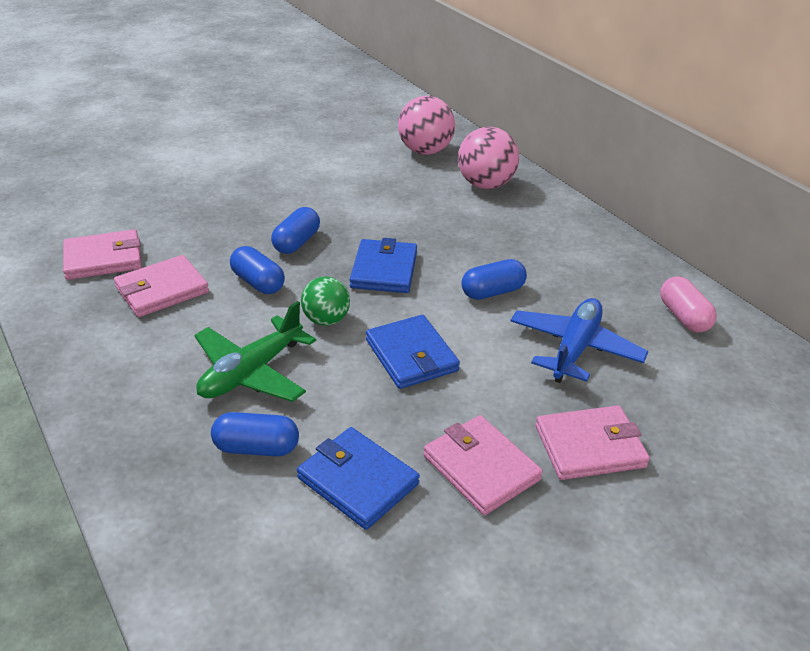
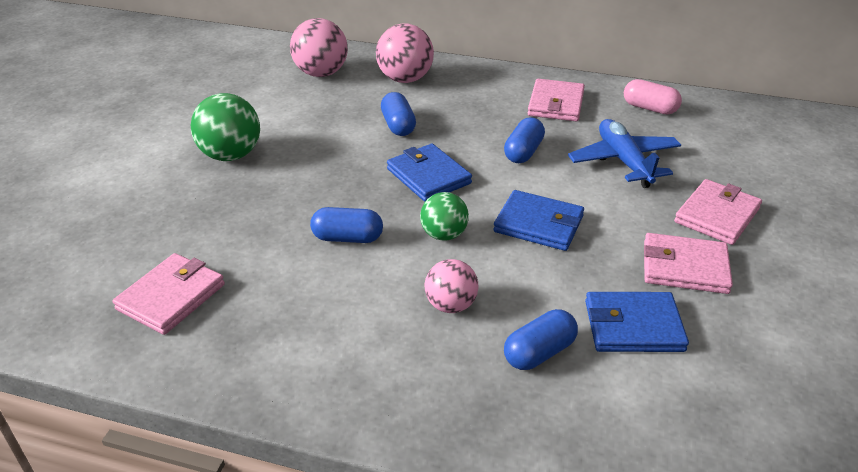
camera: 40 degrees left, 0 degrees up
(162, 290) = (273, 290): pink wallet -> pink wallet (556, 104)
(251, 372) = (450, 305): green plane -> pink ball
(272, 183) = (231, 155): none -> green ball
(296, 242) = (329, 191): blue capsule -> blue capsule (398, 125)

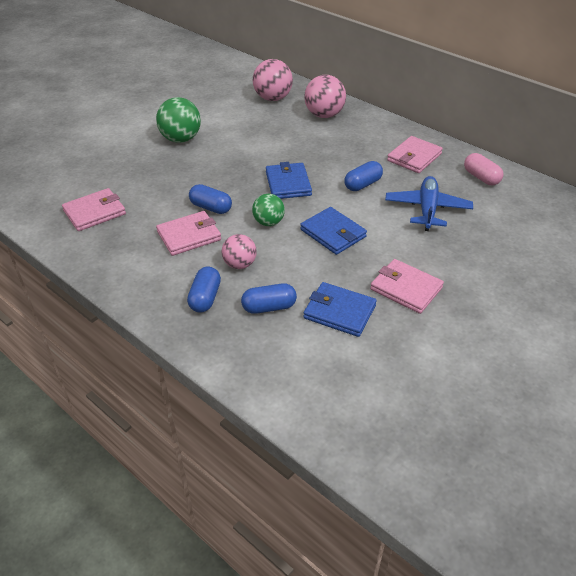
camera: 25 degrees right, 5 degrees up
(398, 125) = (295, 145): blue capsule -> blue capsule (205, 298)
(717, 215) = (460, 263): pink wallet -> pink wallet (189, 236)

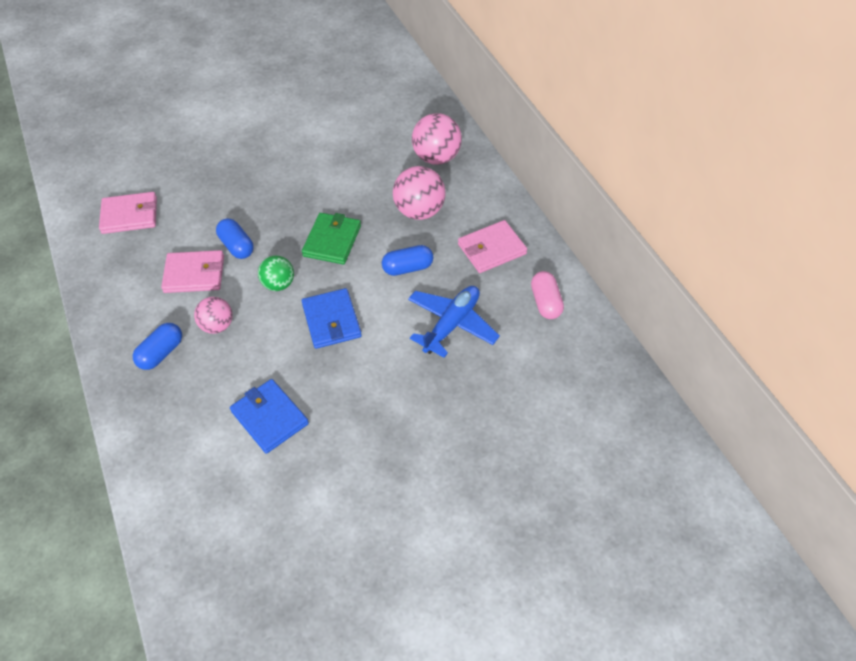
camera: 25 degrees right, 10 degrees up
(181, 139) = (266, 146): green ball -> none
(269, 307) = (209, 386): blue capsule -> none
(273, 98) = (398, 117): pink ball -> pink ball (419, 211)
(288, 183) = (332, 241): blue wallet -> green wallet
(406, 288) = (353, 416): pink wallet -> none

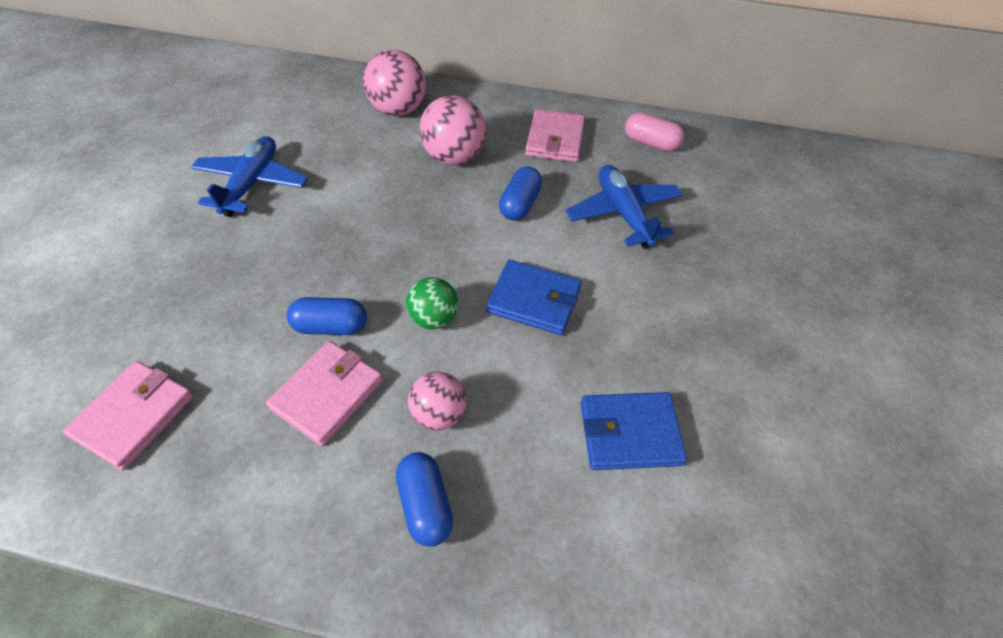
camera: 55 degrees left, 0 degrees up
(307, 143) = (252, 183): none -> blue plane
(332, 241) = (420, 239): green wallet -> none

